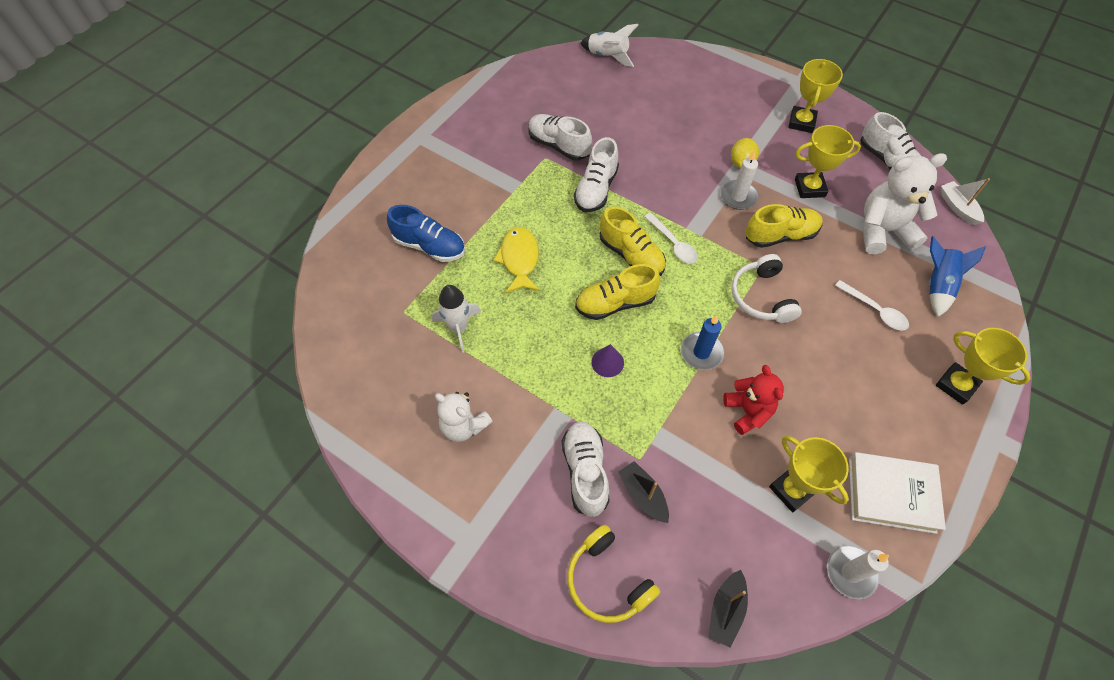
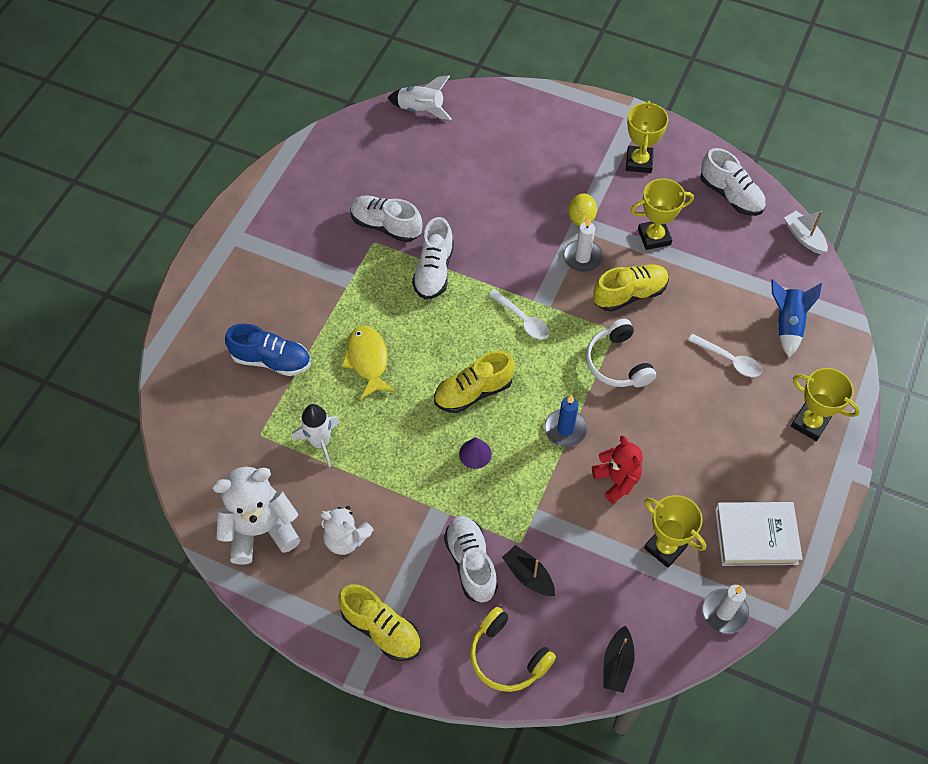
camera: 10 degrees left, 0 degrees up
(631, 255) = (481, 338): yellow shoe -> yellow shoe (381, 629)
(882, 231) = (731, 274): white teddy bear -> white teddy bear (260, 530)

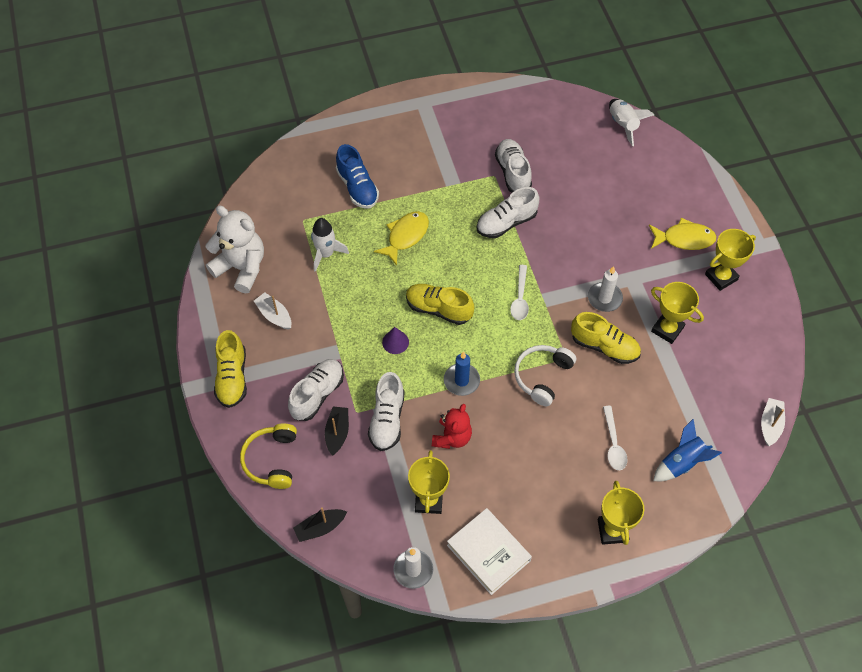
camera: 50 degrees right, 0 degrees up
(346, 539) = (274, 315): white teddy bear -> white boat
(578, 157) = (684, 239): none -> yellow fish
(581, 218) = (635, 275): yellow lemon -> none
(730, 195) = (755, 353): white shoe -> white shoe (387, 420)

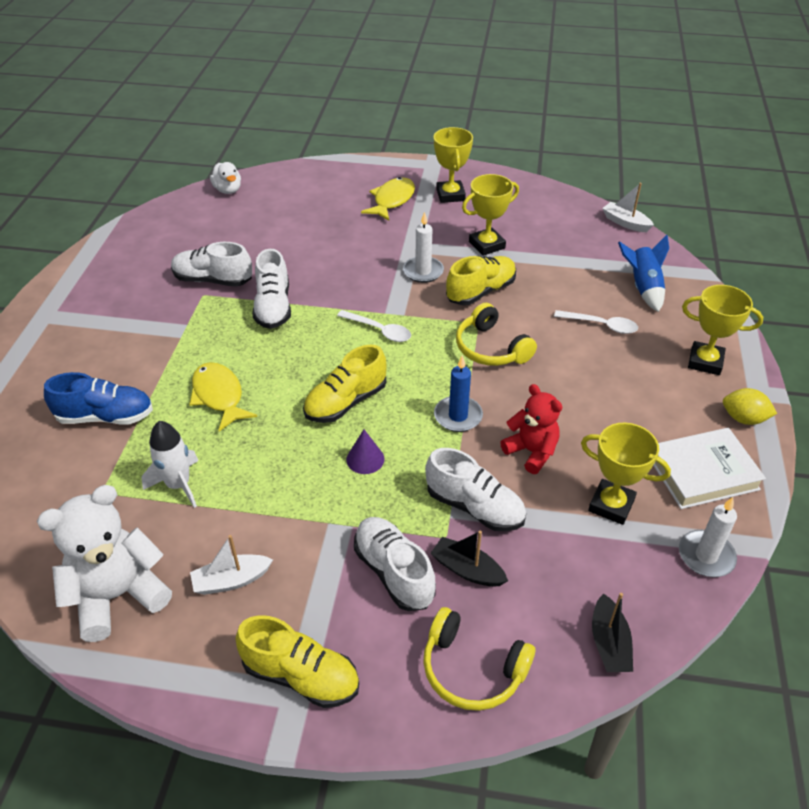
camera: 65 degrees left, 15 degrees down
(542, 376) = (490, 348): white headphones -> yellow headphones
(560, 571) = (743, 419): none -> yellow lemon
(623, 125) = (228, 190): white rocket -> white duck

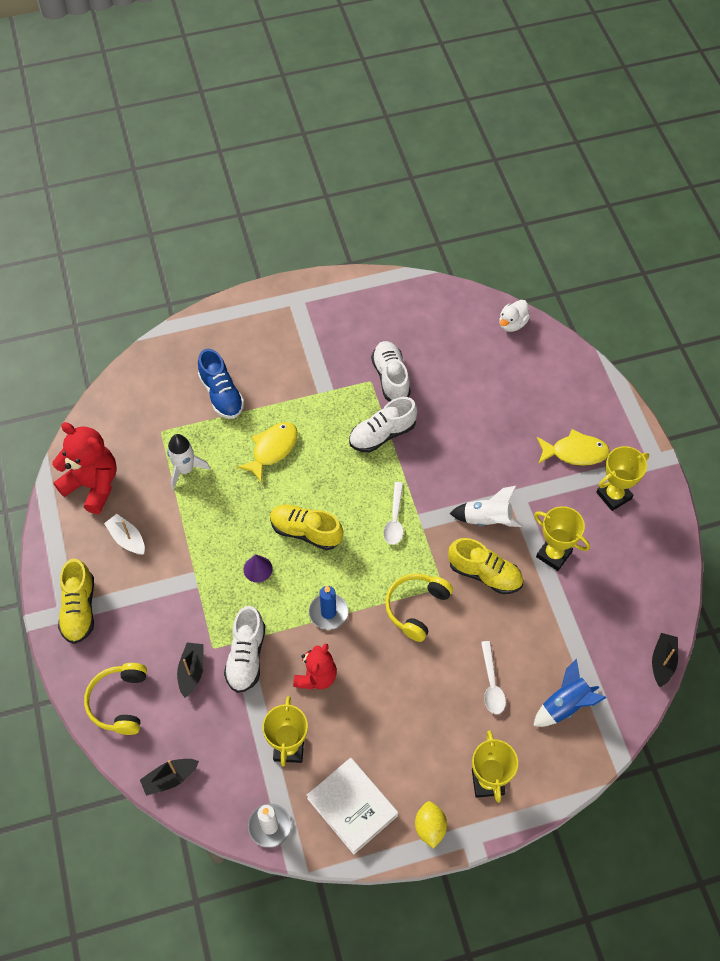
camera: 65 degrees right, 15 degrees up
(118, 595) = (93, 485): white teddy bear -> red teddy bear
(394, 572) = (171, 628): white shoe -> none
(423, 271) = (486, 519): white candle -> white rocket
(625, 223) = (662, 662): white boat -> black boat

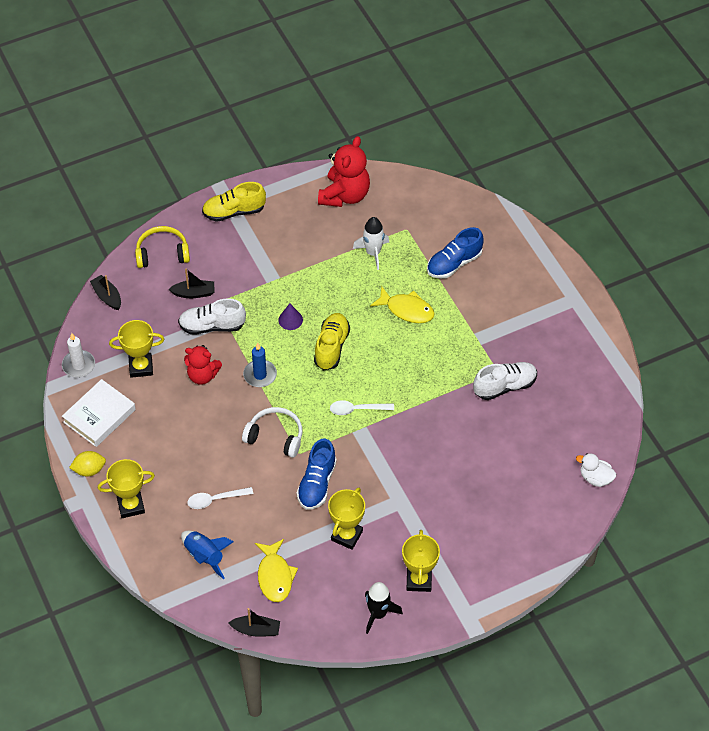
camera: 80 degrees right, 5 degrees down
(127, 539) = (300, 228): white boat -> none
(382, 434) = (442, 388): white shoe -> none
(416, 607) = (275, 436): yellow headphones -> white headphones
(484, 574) = (317, 484): yellow shoe -> blue shoe
(486, 519) = (371, 479): white rocket -> none
(575, 452) = (459, 544): yellow fish -> yellow fish (275, 576)
(613, 495) = (419, 580): yellow trophy -> yellow trophy turned 45 degrees clockwise
(650, 539) = (378, 614): none -> black rocket

